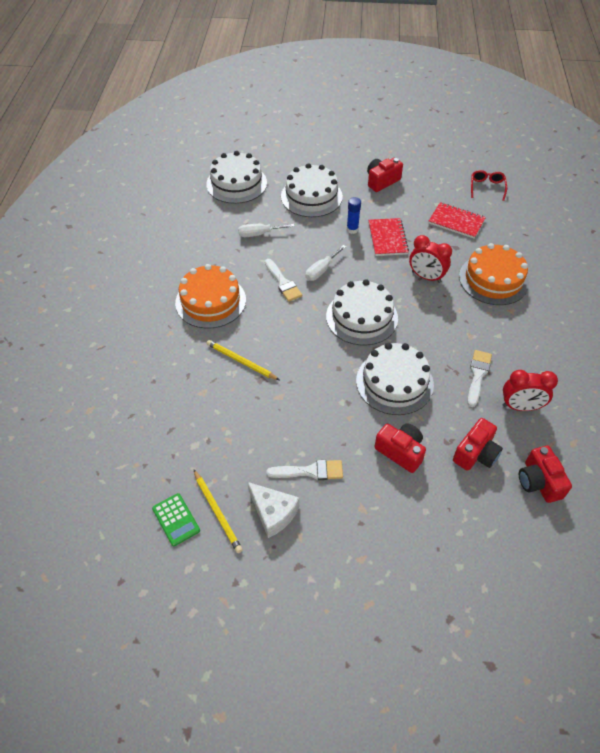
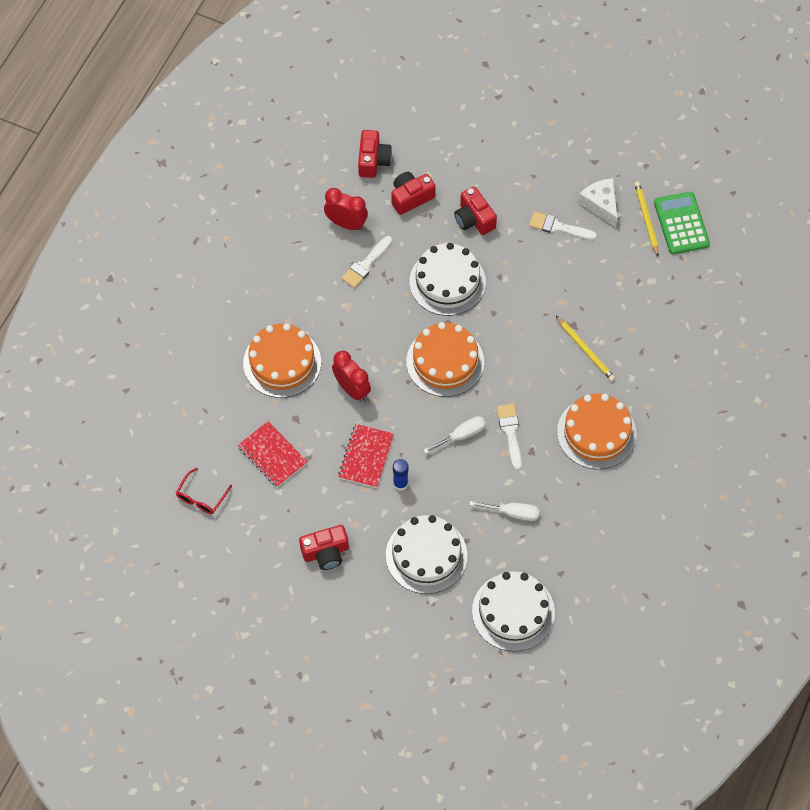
camera: 160 degrees left, 10 degrees up
(176, 519) = (681, 223): green calculator -> green calculator, size x1.57
(361, 317) = (445, 362): white cake -> orange cake

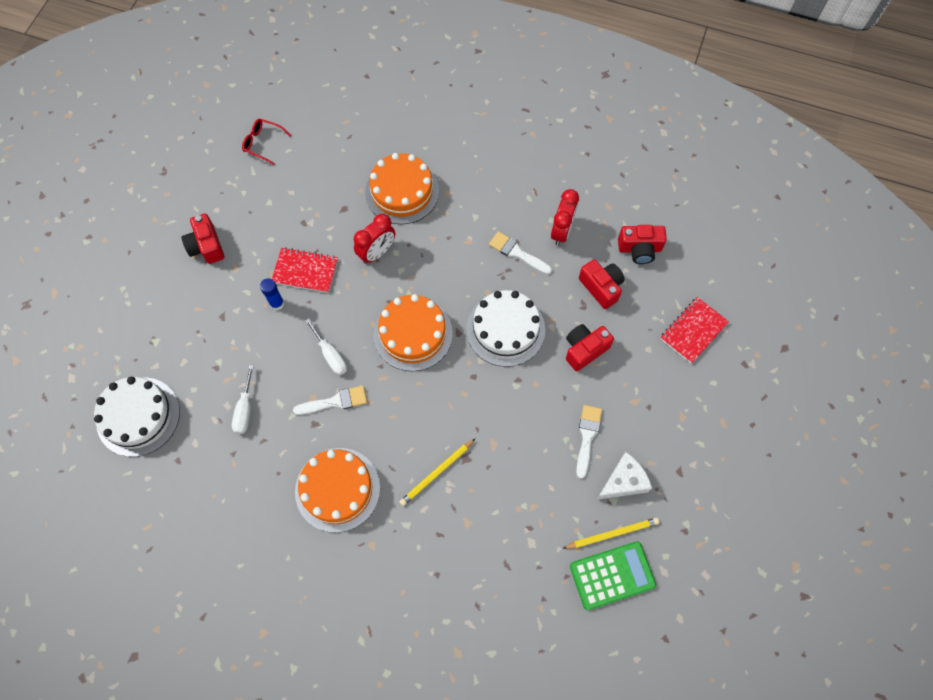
camera: 85 degrees right, 5 degrees up
(272, 455) = (305, 193): red notebook -> red notebook (693, 331)
(426, 555) = (201, 332): white cake -> none

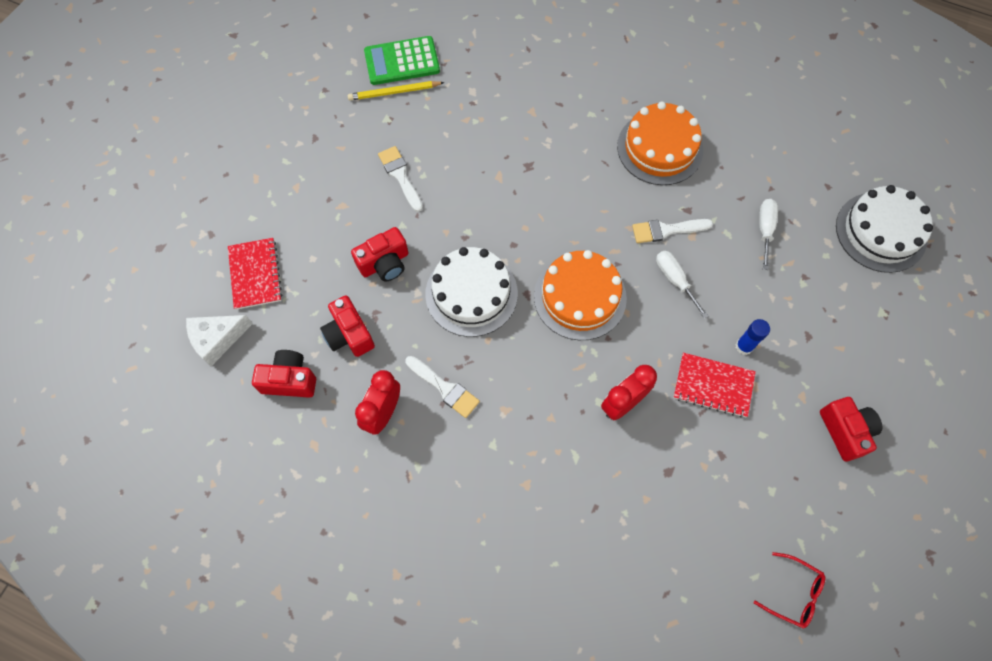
camera: 175 degrees left, 0 degrees up
(402, 192) = (589, 491): orange cake -> none
(437, 473) = (559, 154): yellow pencil -> none
(587, 436) = (400, 176): white brush -> white brush turned 135 degrees clockwise
(623, 481) = (373, 133): white cheese -> white cheese (217, 339)
(693, 331) = (255, 274): red notebook -> red notebook turned 60 degrees counterclockwise

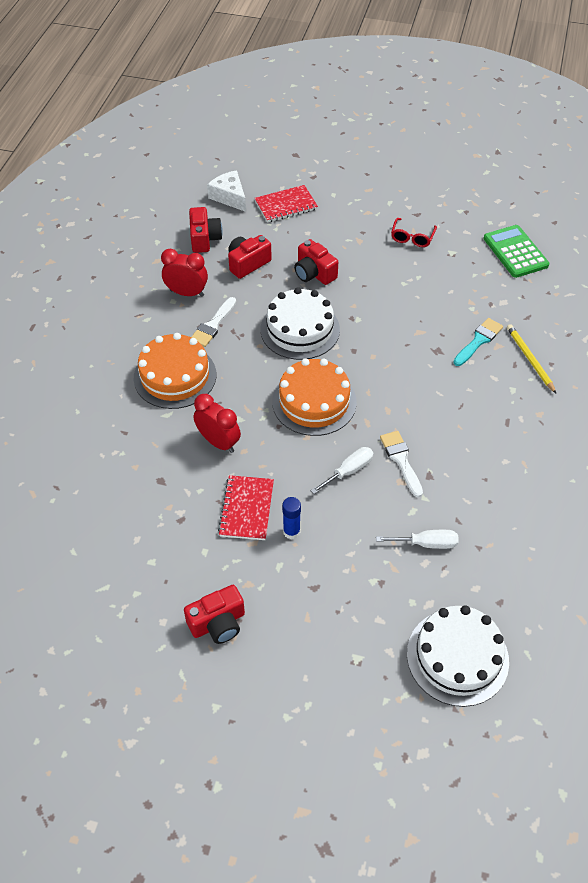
camera: 80 degrees right, 15 degrees down
(394, 92) = (480, 252): yellow pencil -> yellow pencil (529, 359)
(400, 176) = (398, 269): white brush -> none
(522, 126) = (478, 341): none -> turquoise brush
(660, 148) = (493, 447): orange cake -> orange cake (175, 376)
(793, 593) = (60, 582): red glasses -> red glasses (412, 237)

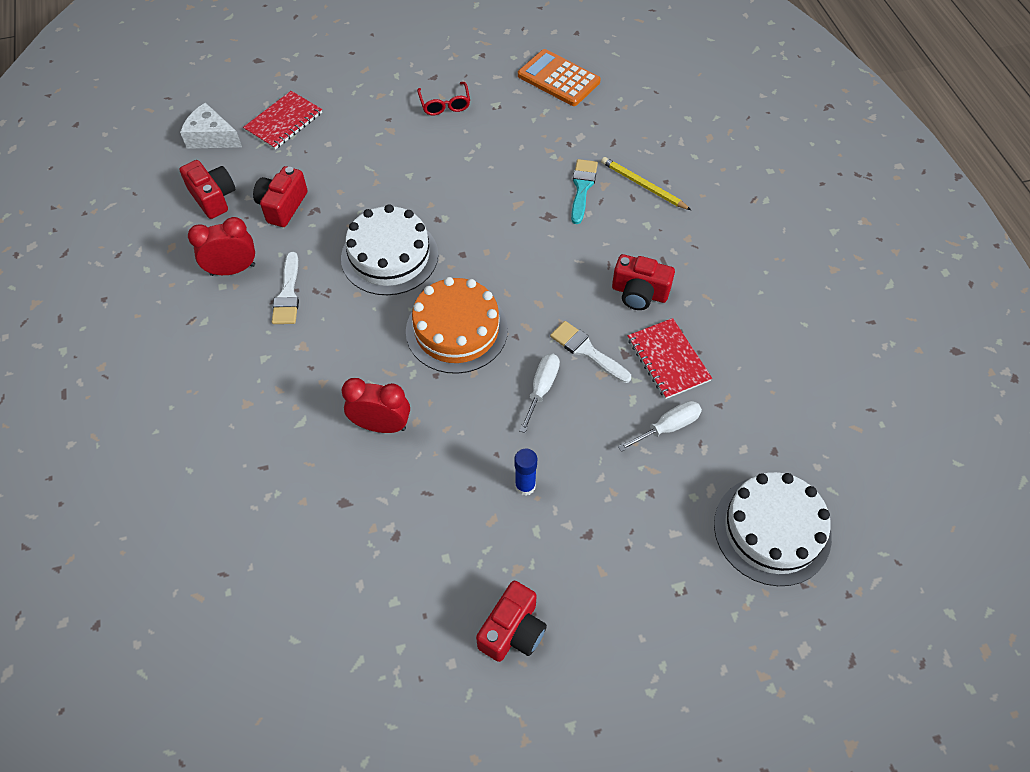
camera: 30 degrees left, 5 degrees up
(175, 376) = (281, 373): orange cake -> none
(246, 509) = (461, 485): red notebook -> red notebook (668, 360)
(314, 273) = (365, 186): red camera -> red camera (639, 293)
(515, 252) = (558, 79): green calculator -> orange calculator

